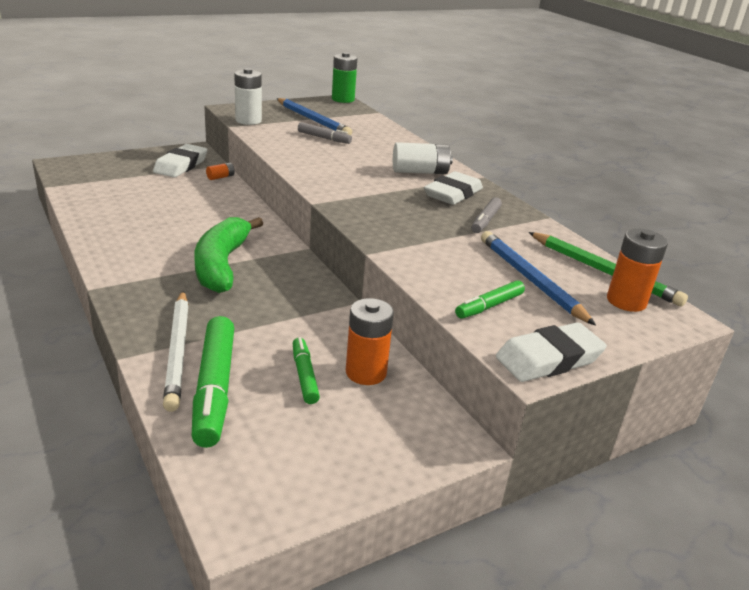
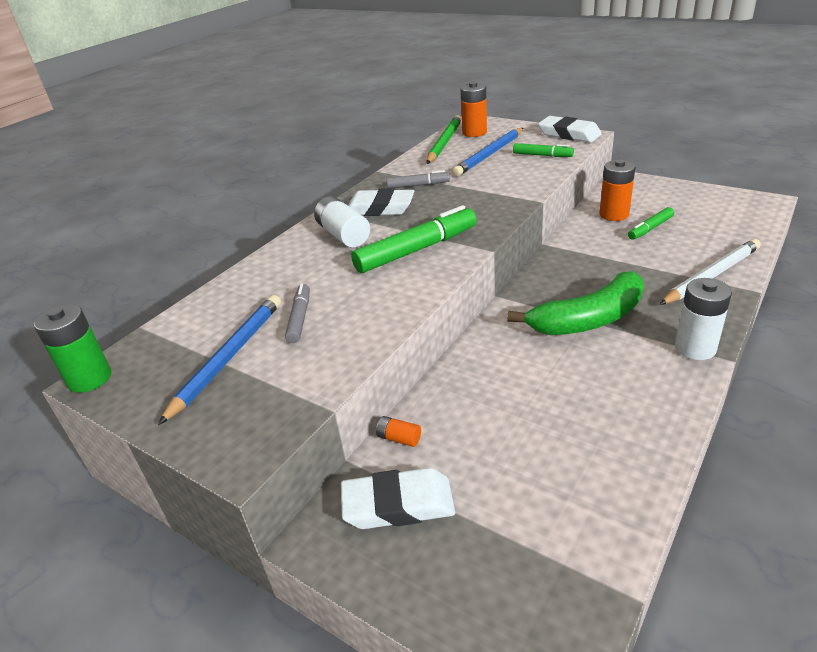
camera: 110 degrees left, 5 degrees up
(214, 389) = (713, 247): green marker -> green marker (416, 250)
(248, 120) = (287, 407): white battery -> white battery (695, 348)

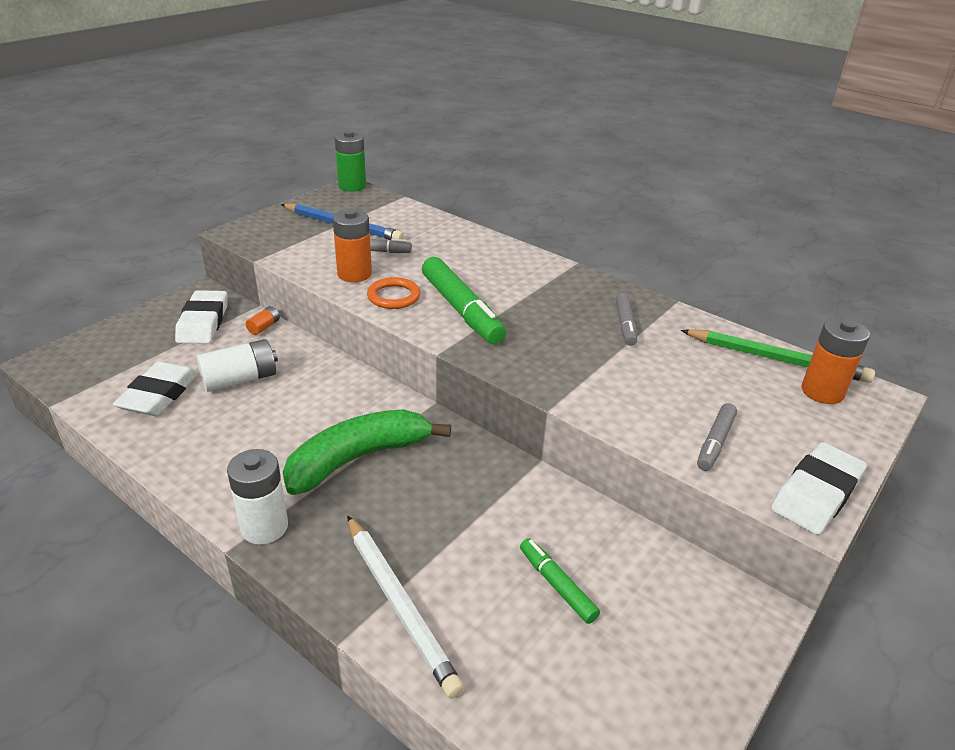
camera: 90 degrees right, 0 degrees up
(343, 235) = (512, 273): white battery -> white battery (240, 379)
(379, 208) = (567, 296): white eraser -> white eraser (159, 394)
(401, 288) = (393, 296): none -> orange ring
(489, 154) = (723, 392): blue pencil -> none
(542, 155) = (715, 442): green marker -> grey marker
(588, 319) = (358, 458): green banana -> green banana turned 75 degrees clockwise
(614, 214) = (613, 556): orange battery -> orange battery (354, 274)

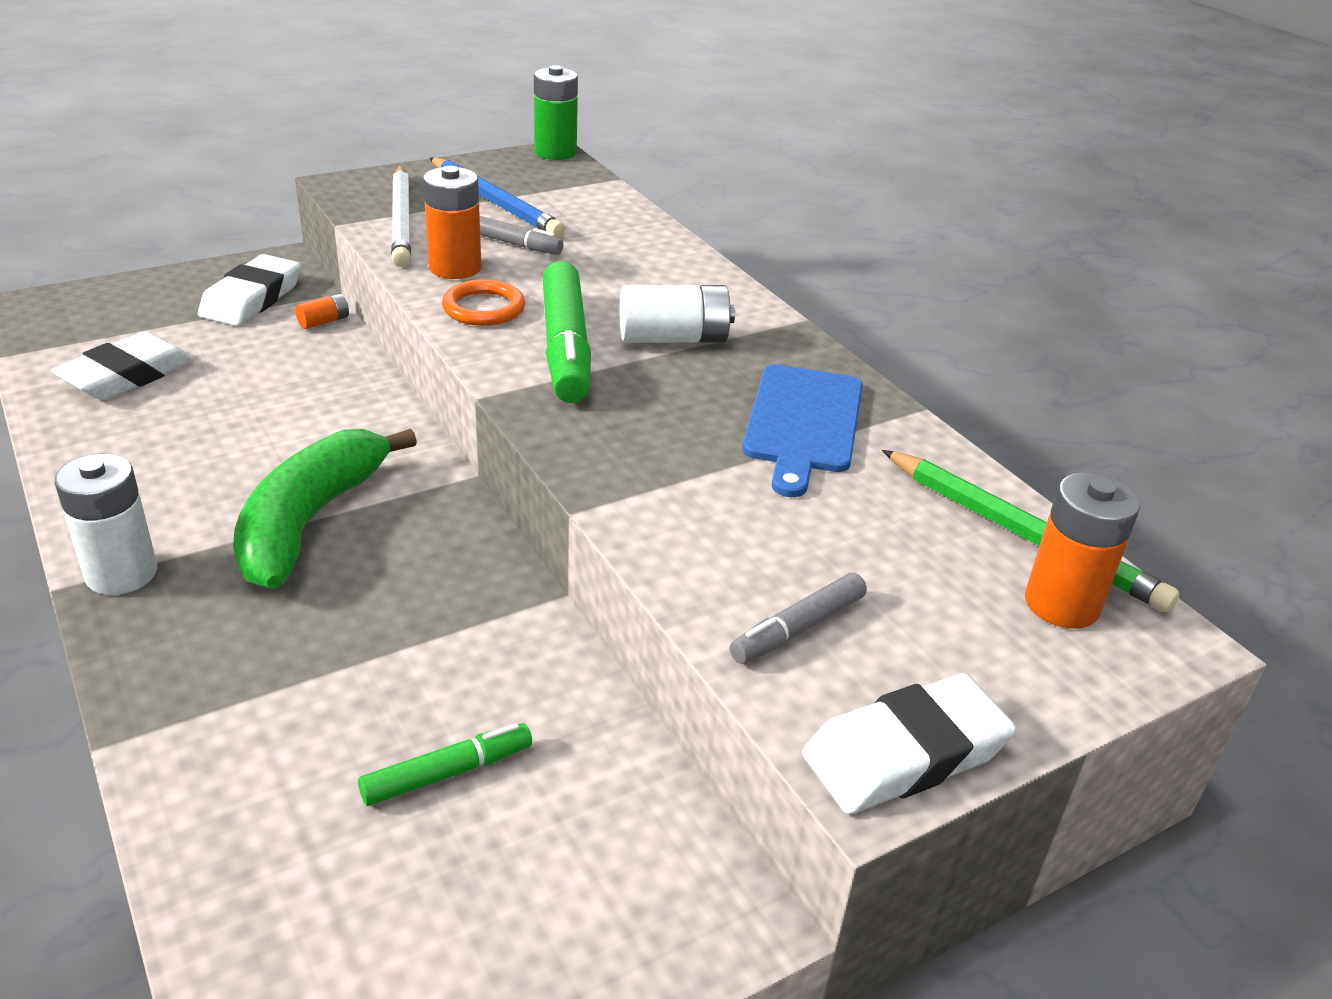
camera: 20 degrees right, 0 degrees up
(240, 379) = (240, 381): white battery -> white battery (673, 338)
(358, 458) = (310, 521): green banana -> green banana turned 60 degrees counterclockwise
(400, 605) = (210, 727): white pencil -> white pencil (402, 220)
(557, 585) = (447, 773): green marker -> green marker turned 75 degrees clockwise
(625, 325) = (803, 423): grey marker -> blue cutting board

